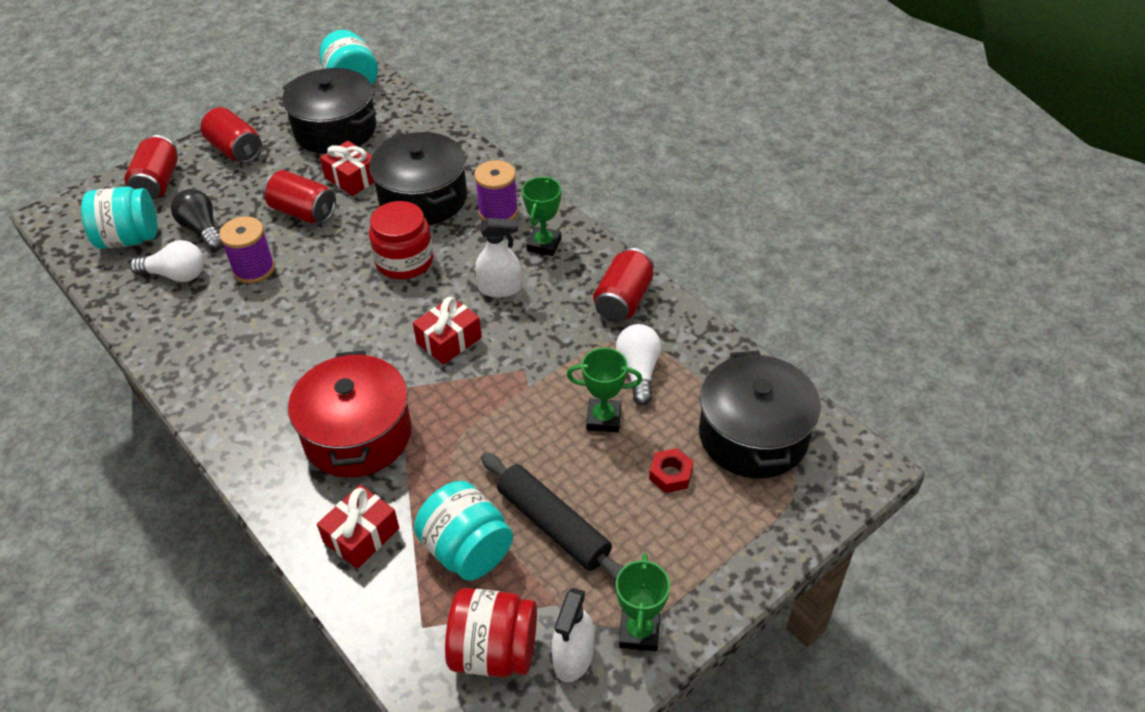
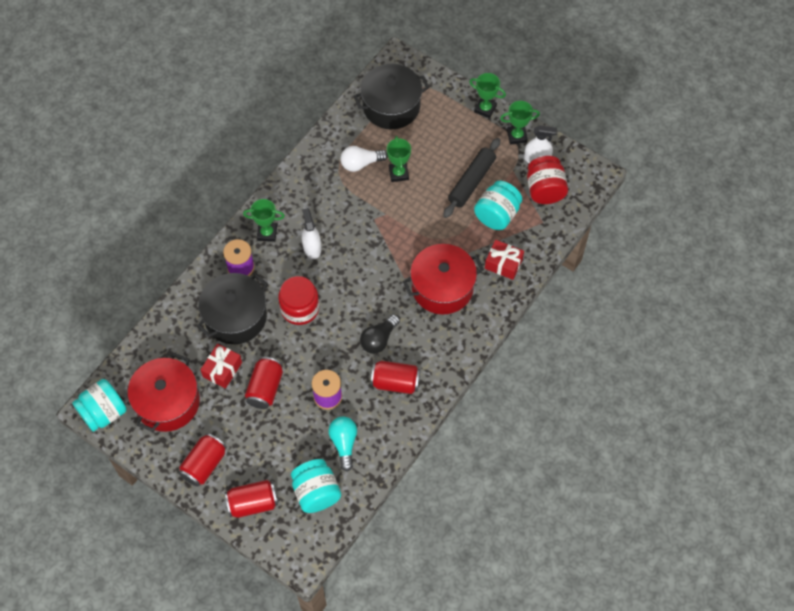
camera: 105 degrees left, 15 degrees up
(176, 275) = (344, 443): white light bulb -> turquoise light bulb
(202, 230) = (297, 447): black light bulb -> black light bulb (379, 339)
(335, 130) = (167, 402): black pot -> red pot
(449, 340) = (361, 263): red gift -> none
(623, 300) = (306, 181): red can -> red can (395, 382)
(670, 474) = (426, 138): red nut -> none
(720, 589) = (485, 109): none -> green trophy

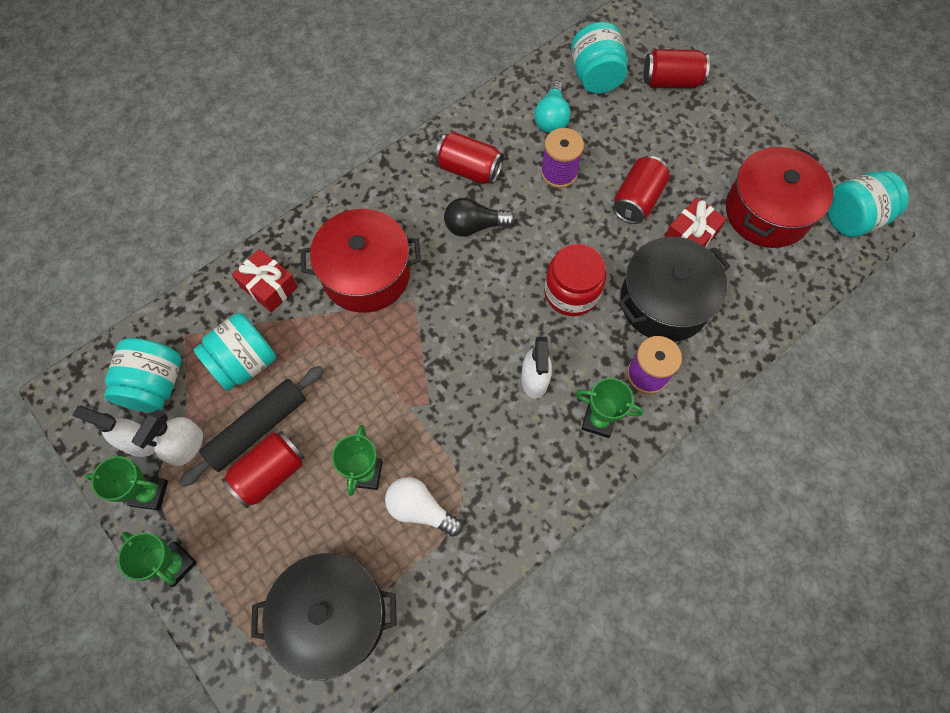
camera: 165 degrees left, 5 degrees up
(204, 464) = (725, 132): red can -> red can (270, 473)
(361, 163) = (420, 509): white light bulb -> white light bulb turned 150 degrees counterclockwise
(379, 339) = (474, 226): black light bulb -> black light bulb turned 150 degrees counterclockwise
(508, 163) = (186, 446): none -> white spray bottle
(545, 190) = (155, 385): red jar -> turquoise jar

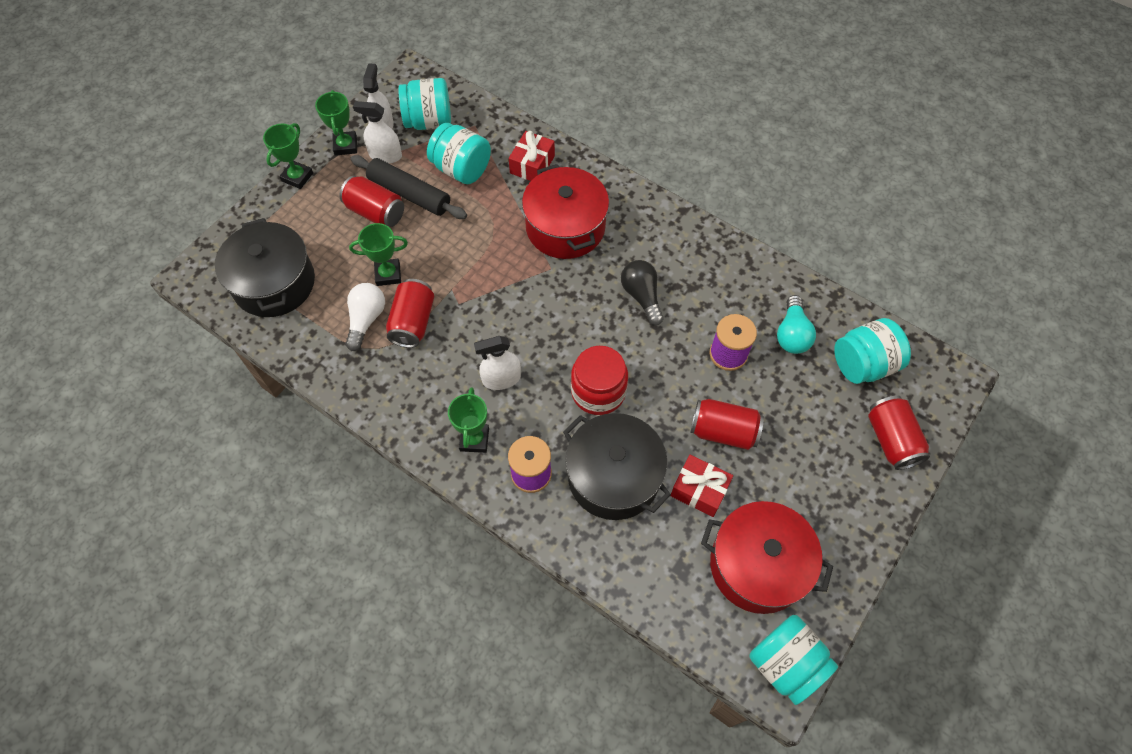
camera: 75 degrees right, 5 degrees down
(469, 169) = (701, 278): red can -> red can (413, 322)
(551, 117) = (792, 334): turquoise light bulb -> turquoise light bulb turned 75 degrees counterclockwise

